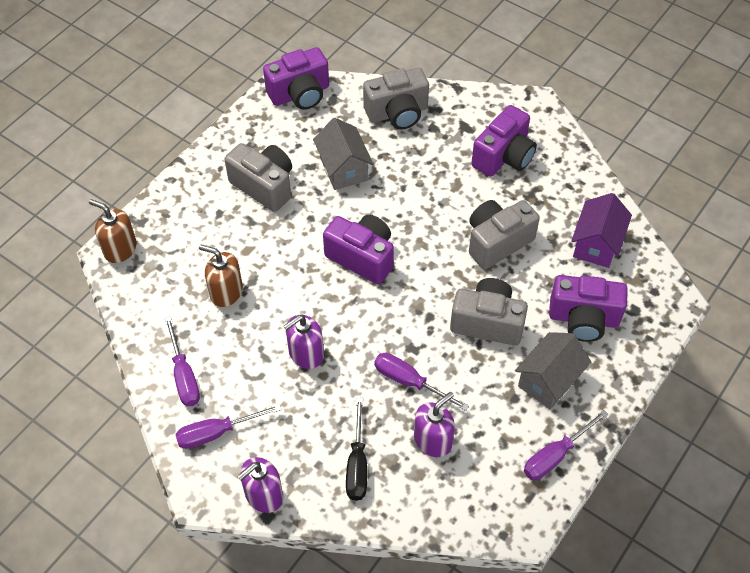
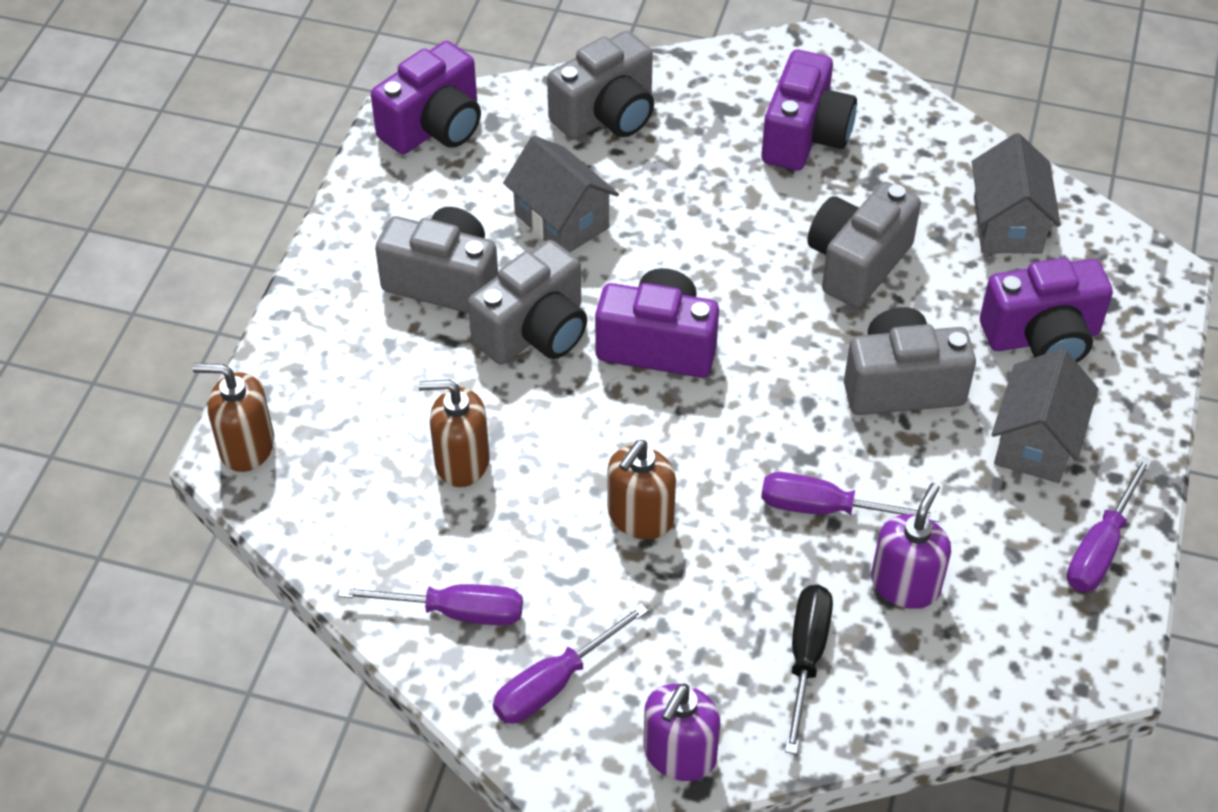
camera: 20 degrees left, 5 degrees down
(184, 375) = (455, 612): purple screwdriver -> purple screwdriver turned 45 degrees counterclockwise
(299, 229) = (535, 332): none -> grey camera
(306, 354) = (640, 517): purple soap dispenser -> brown soap dispenser
(357, 464) = (806, 658): black screwdriver -> black screwdriver turned 150 degrees counterclockwise
(596, 244) = (1007, 225): purple house -> grey house

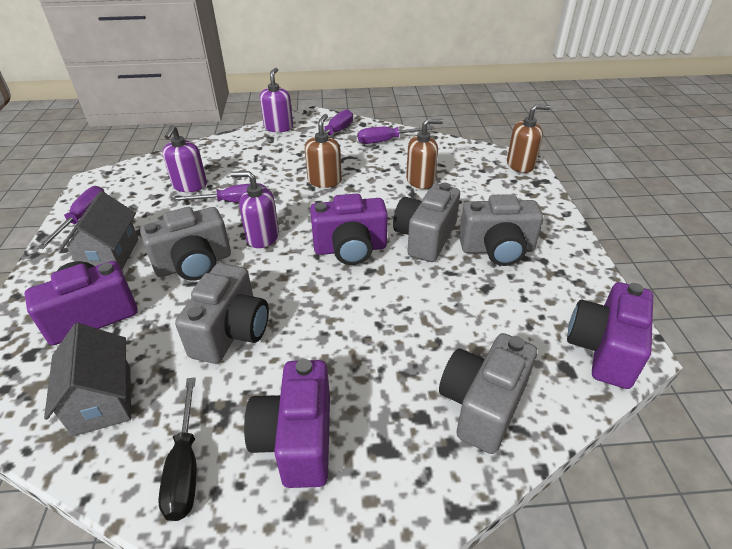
camera: 160 degrees right, 10 degrees down
(562, 221) = (455, 304): grey house -> none
(788, 408) = (262, 237): none -> purple soap dispenser
(806, 658) = (234, 157): black screwdriver -> black screwdriver (185, 466)

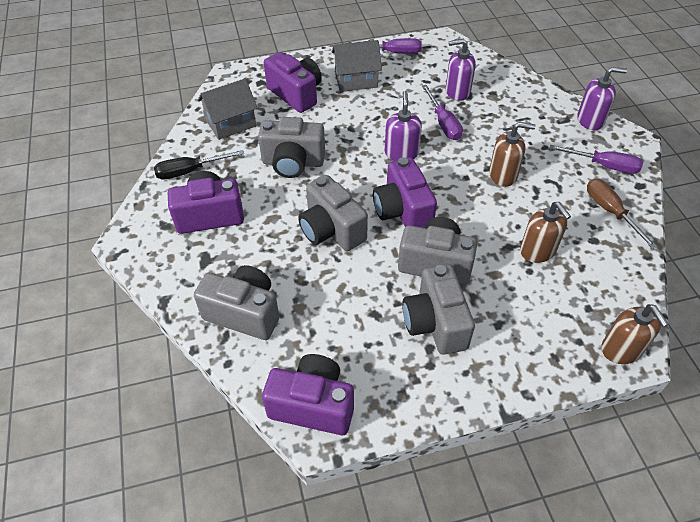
camera: 80 degrees right, 10 degrees up
(194, 264) = (357, 124): grey camera -> grey camera (331, 230)
(386, 141) = (610, 212): purple screwdriver -> brown screwdriver

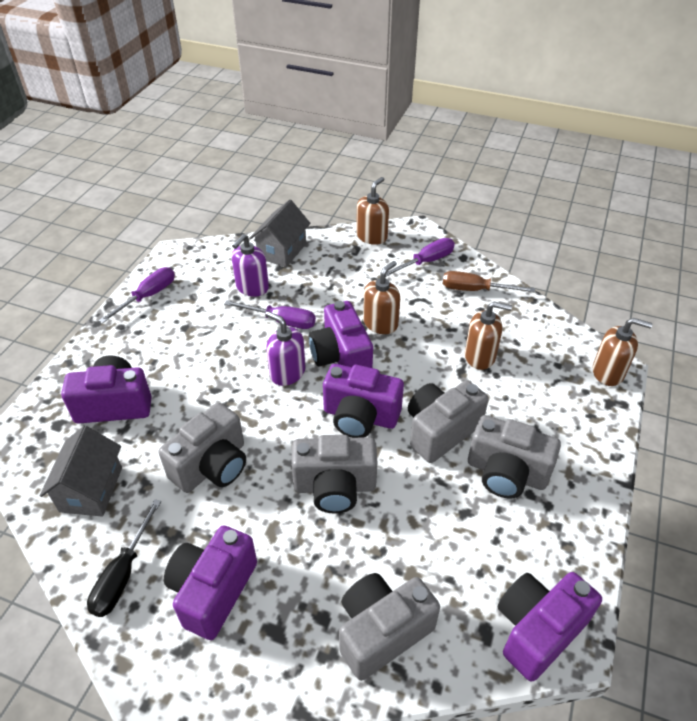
camera: 55 degrees left, 5 degrees down
(356, 80) = (153, 345): grey house -> grey house (282, 251)
(445, 171) = (341, 357): none -> purple camera
(590, 120) = (372, 236): purple soap dispenser -> brown soap dispenser

